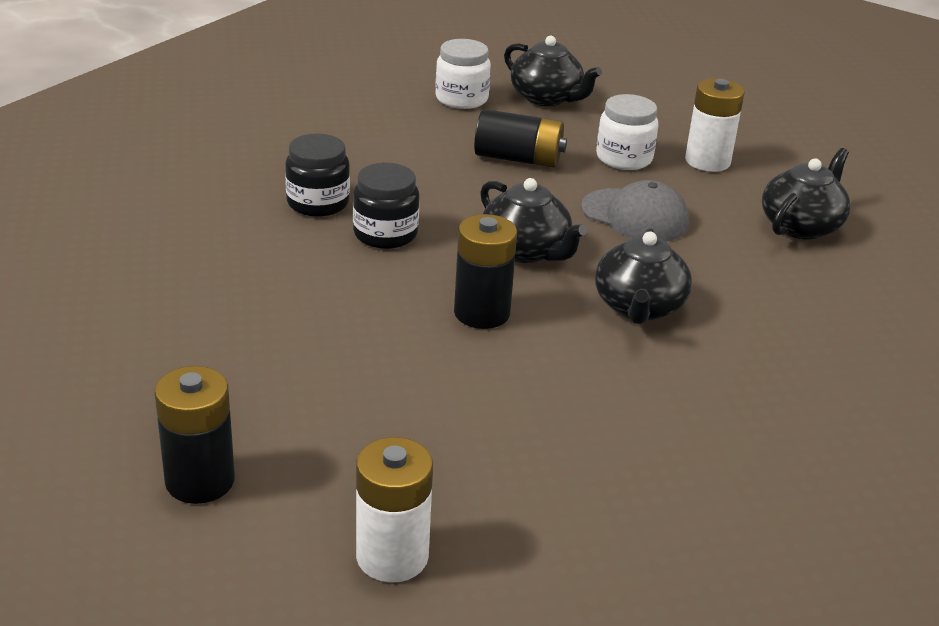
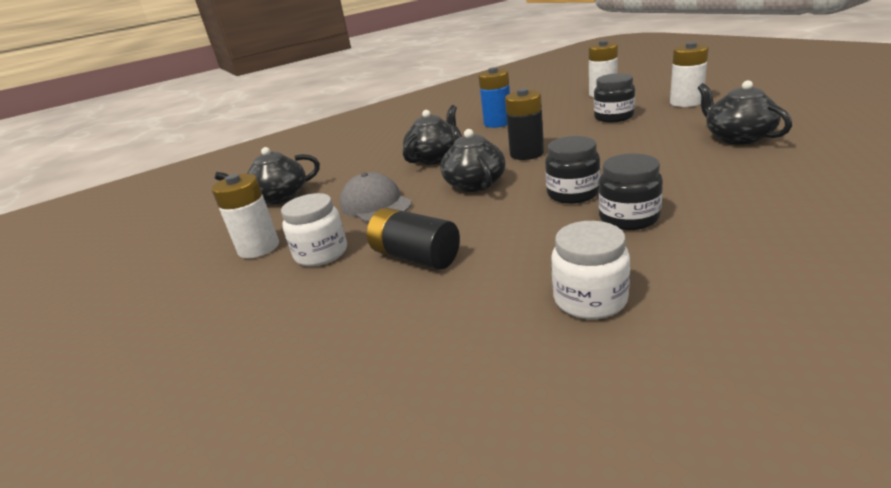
camera: 150 degrees left, 5 degrees down
(200, 481) = (686, 102): black battery -> white battery
(352, 426) = (613, 117): none -> black jar
(461, 99) = (407, 357): white jar -> white jar (590, 299)
(547, 98) = (299, 348): black teapot -> black teapot (737, 137)
(597, 419) = (498, 123): none -> blue battery

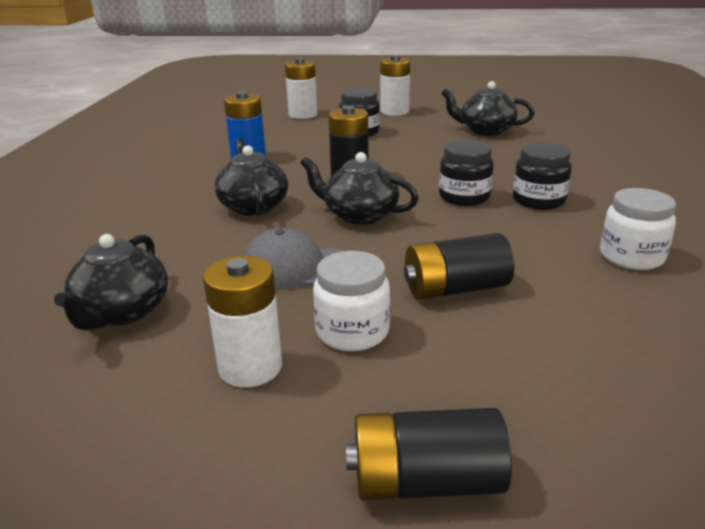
camera: 55 degrees left, 0 degrees up
(191, 342) = (426, 481): none -> black battery

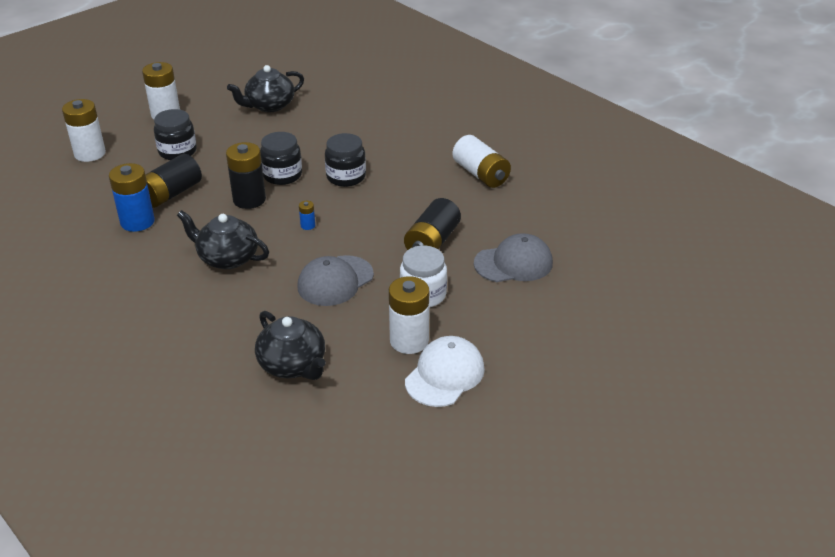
camera: 50 degrees left, 10 degrees up
(210, 436) = (445, 375): none -> white cap
(359, 215) = (308, 225): black teapot -> blue battery
(426, 481) = (540, 330): black battery -> black battery (171, 194)
(526, 369) = (513, 263): none -> grey cap
(538, 200) = (390, 157): black jar -> black jar (282, 175)
(631, 257) = (481, 174): white jar -> white battery

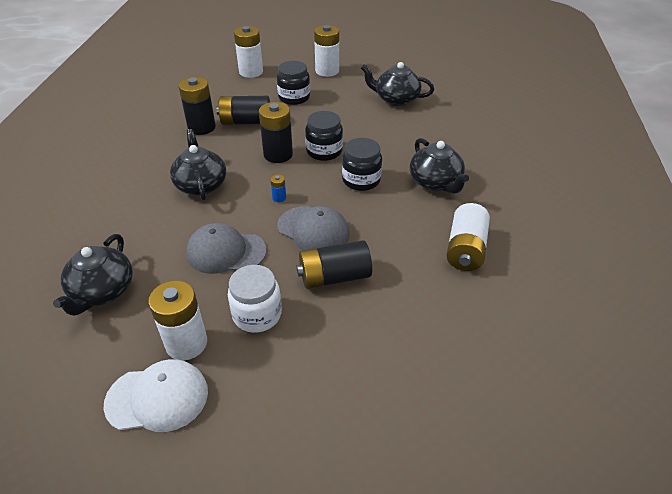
camera: 50 degrees right, 5 degrees up
(137, 222) = (201, 127): blue battery -> black battery
(398, 147) = (435, 182): none -> black teapot
(513, 263) = (364, 350): grey cap -> grey cap (313, 230)

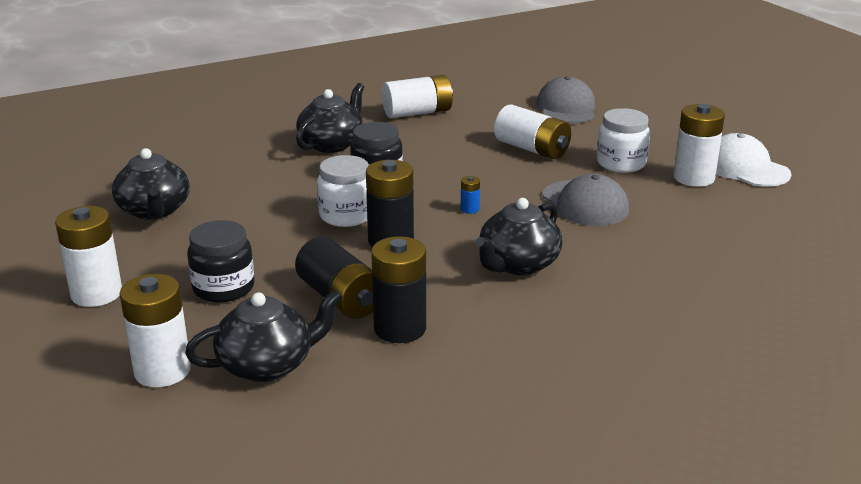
camera: 125 degrees left, 15 degrees down
(102, 291) = (729, 238): black teapot -> black teapot (268, 365)
(313, 230) = (490, 176): grey cap -> grey cap (566, 108)
(324, 151) = (346, 215): black jar -> white jar
(334, 277) = (532, 149): black battery -> white battery

